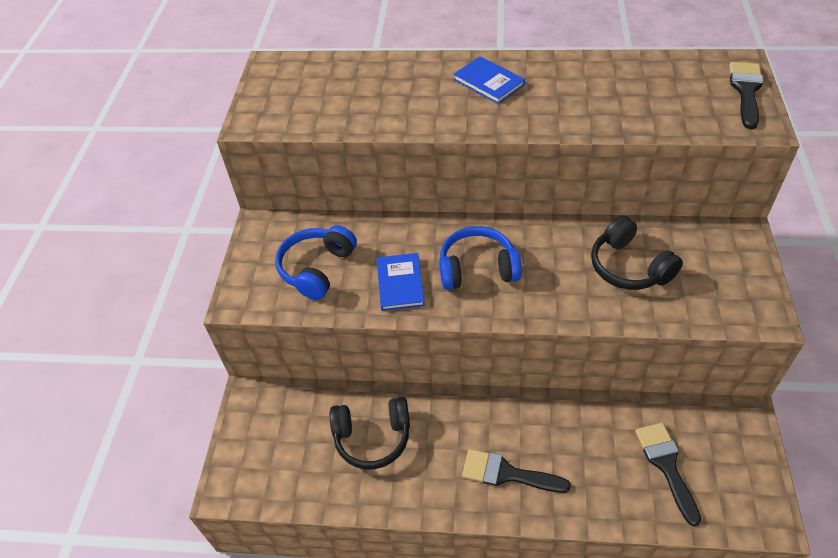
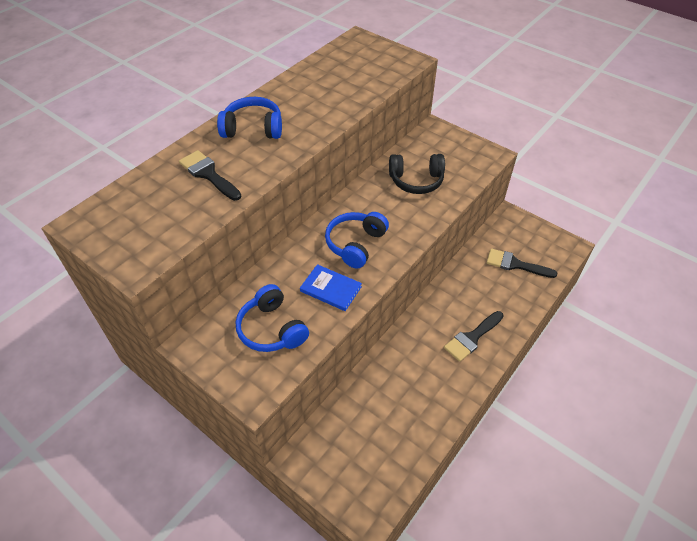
camera: 60 degrees left, 0 degrees up
(372, 437) = (395, 396): black headphones -> none
(488, 82) = (253, 128): blue book -> blue headphones
(746, 91) = (380, 49): black brush -> black brush (208, 174)

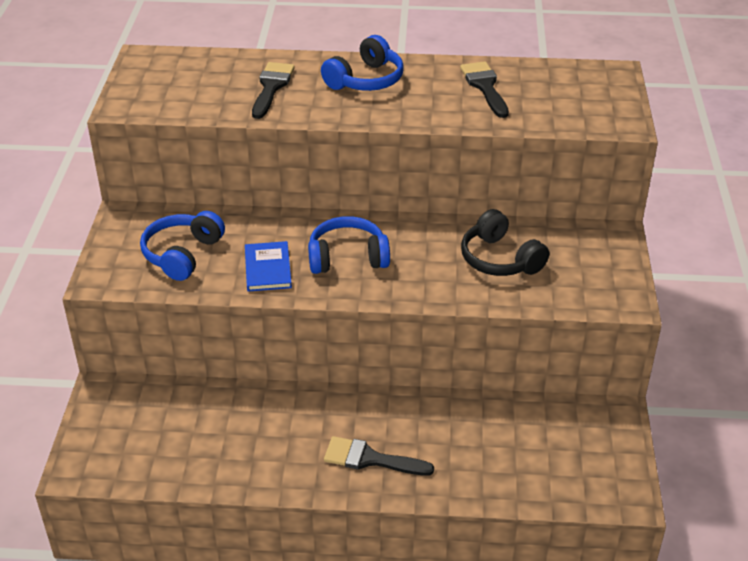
camera: 55 degrees right, 10 degrees down
(253, 128) = (365, 80): blue headphones -> blue headphones turned 75 degrees clockwise
(515, 264) = (533, 453): black brush -> black brush (485, 87)

